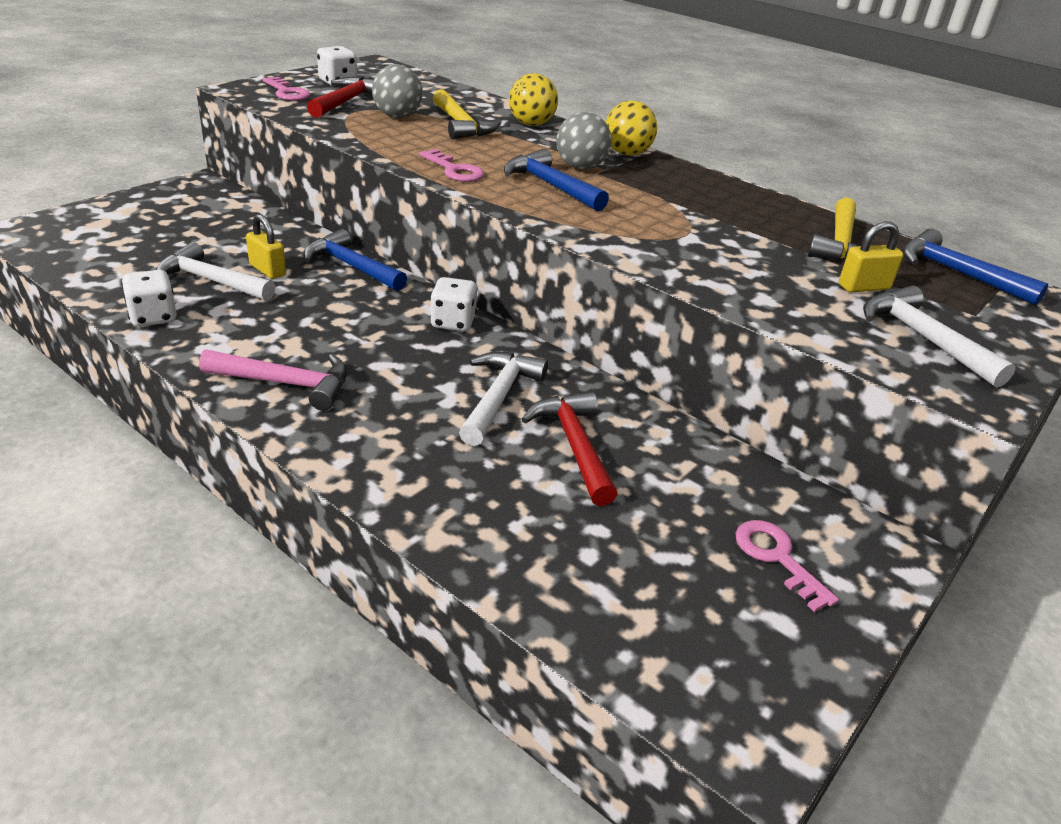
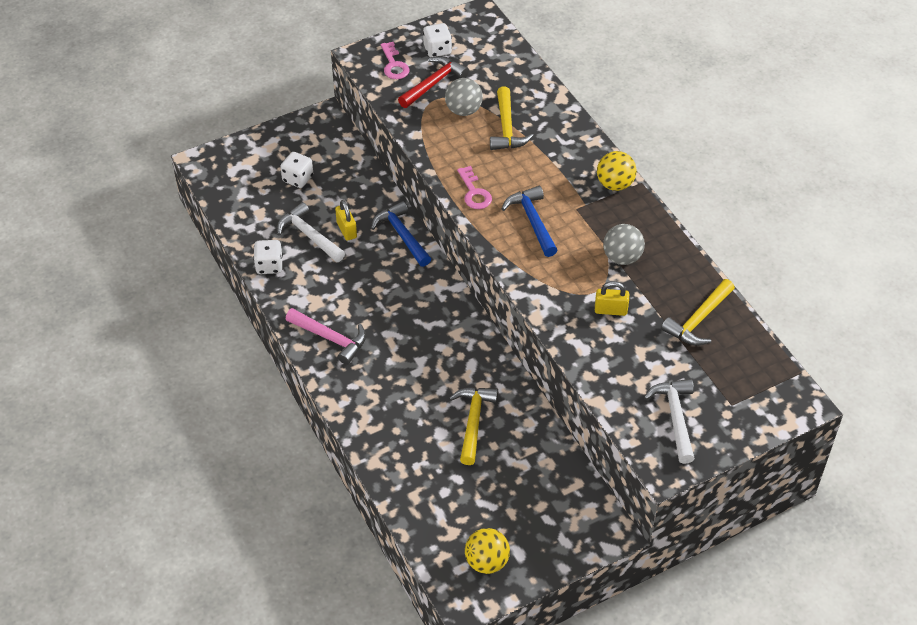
camera: 25 degrees right, 15 degrees up
(453, 322) = (447, 304): white dice -> white dice (298, 179)
(498, 397) = (447, 375): white hammer -> none
(531, 124) = (562, 132): yellow ball -> yellow ball (486, 562)
(574, 446) = (473, 422): red hammer -> yellow hammer
(580, 167) = (567, 199): grey ball -> grey ball (622, 257)
(777, 558) = (541, 520): pink key -> none
(864, 287) = (677, 366): yellow padlock -> yellow padlock (610, 310)
(957, 273) = (758, 364): blue hammer -> none

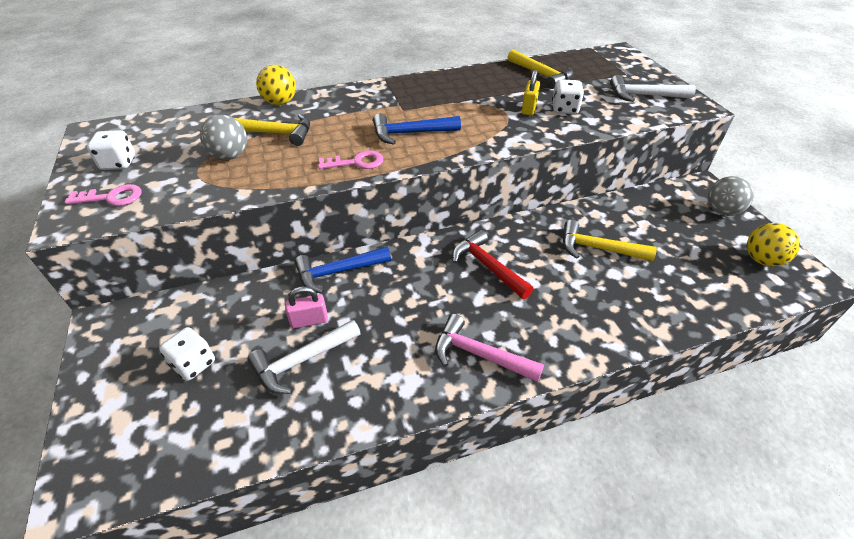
camera: 80 degrees left, 5 degrees down
(269, 265) = (338, 414): white dice -> white dice (564, 109)
(330, 338) = (479, 354): pink hammer -> pink hammer turned 105 degrees counterclockwise
(346, 230) = (309, 320): yellow padlock -> pink padlock
(433, 83) = (170, 171): red hammer -> red hammer (487, 266)
(615, 184) = (381, 89): yellow ball -> yellow ball (280, 103)
(622, 257) = (468, 96): grey ball -> grey ball (721, 211)

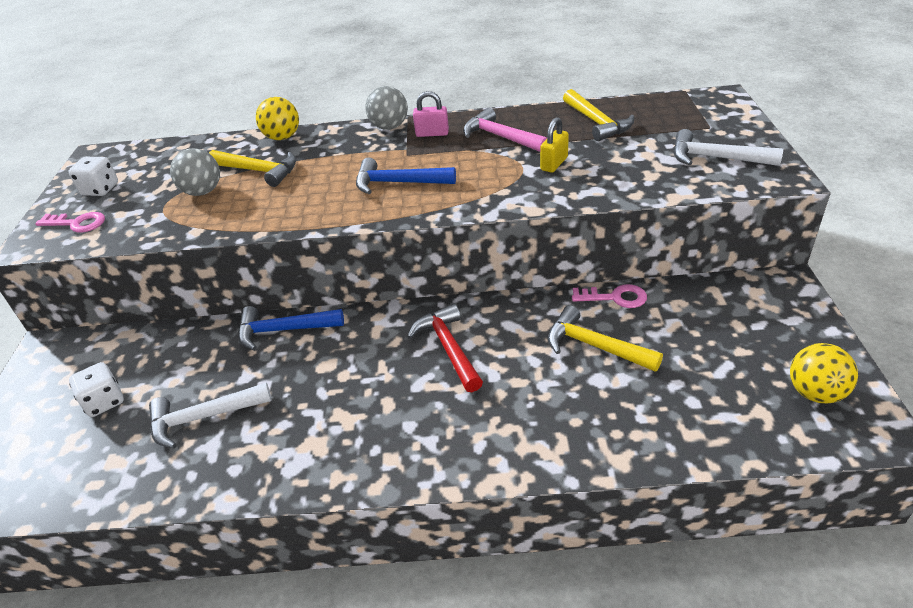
camera: 20 degrees right, 5 degrees down
(309, 320) = (230, 377): pink padlock -> pink padlock (432, 133)
(356, 162) = (321, 210): pink key -> pink key (614, 297)
(479, 354) = (386, 446): pink hammer -> pink hammer (501, 137)
(564, 109) = (598, 168): white dice -> none
(721, 211) = (794, 321): grey ball -> grey ball (389, 127)

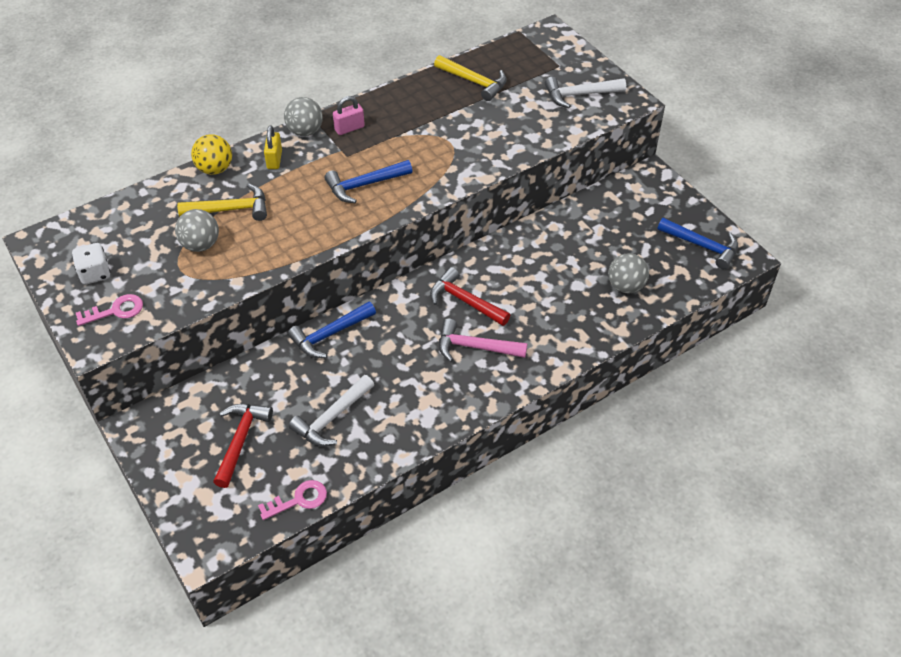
camera: 35 degrees left, 10 degrees up
(104, 402) = (240, 440): white dice -> red hammer
(501, 137) = (410, 117): pink hammer -> pink hammer (475, 347)
(554, 164) = (471, 132): yellow padlock -> yellow padlock (274, 160)
(594, 346) = (560, 263): yellow hammer -> none
(614, 297) = (550, 222): pink key -> pink key (298, 500)
(664, 405) = (625, 286): none -> grey ball
(815, 393) = (702, 246): yellow ball -> blue hammer

